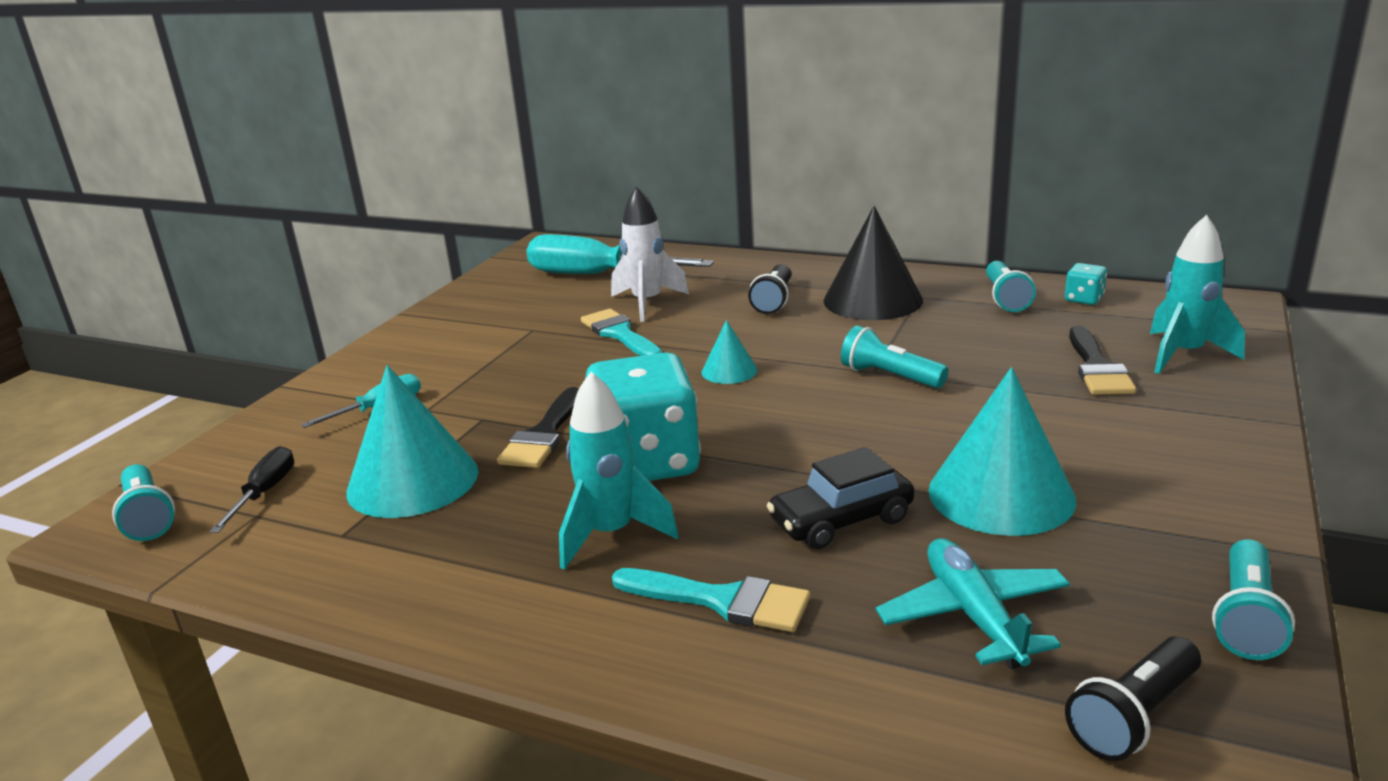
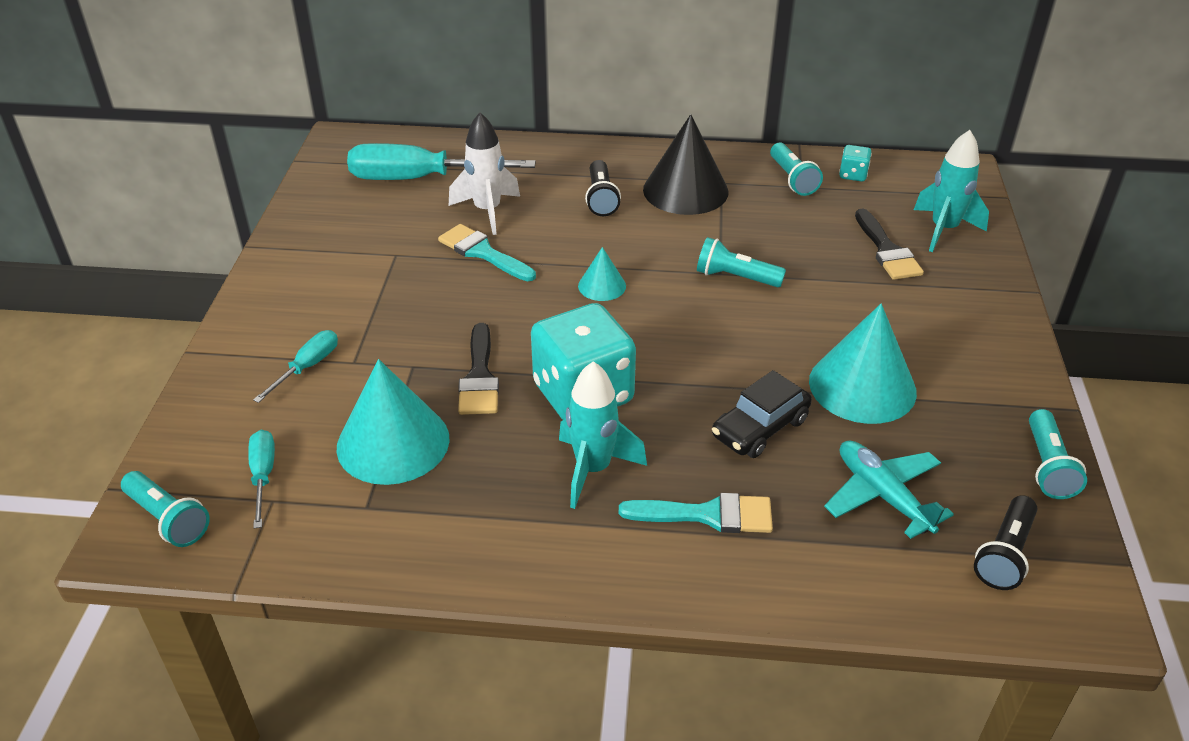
camera: 20 degrees left, 15 degrees up
(264, 493) = (263, 476): black screwdriver -> turquoise screwdriver

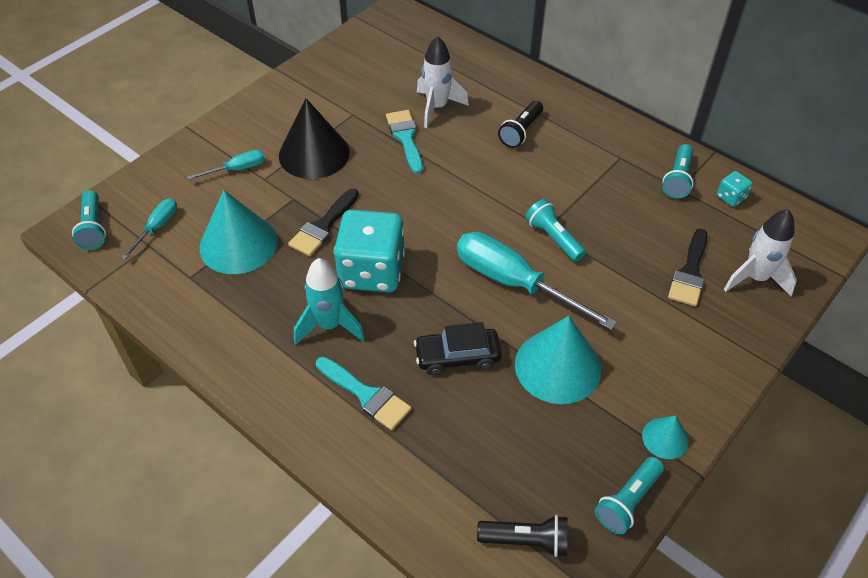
camera: 35 degrees right, 10 degrees up
(420, 179) = (417, 63): turquoise screwdriver -> turquoise screwdriver (514, 283)
(602, 286) = (457, 199): turquoise cone -> turquoise cone (665, 438)
(685, 190) = (587, 152): black cone -> black cone (314, 153)
(882, 495) = (488, 450): turquoise plane -> none
(943, 230) = (755, 278): turquoise rocket -> white rocket
(1004, 554) = (526, 540): black flashlight -> black flashlight turned 150 degrees counterclockwise

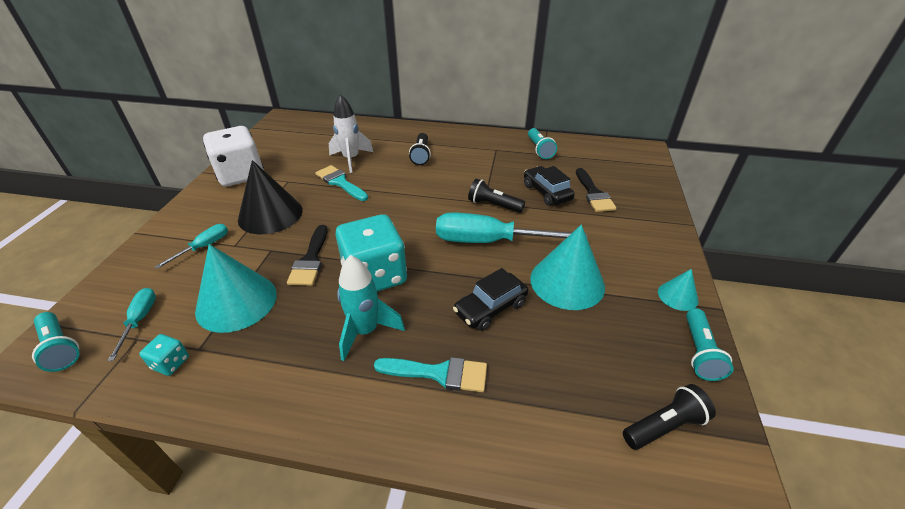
camera: 30 degrees left, 10 degrees down
(310, 87) = (241, 175): none -> white dice
(553, 238) = (493, 205): turquoise flashlight -> black flashlight
(631, 247) = (546, 192): none -> black car
(731, 197) = (577, 149): turquoise dice -> turquoise dice (171, 363)
(755, 278) = (631, 183): white rocket -> none

